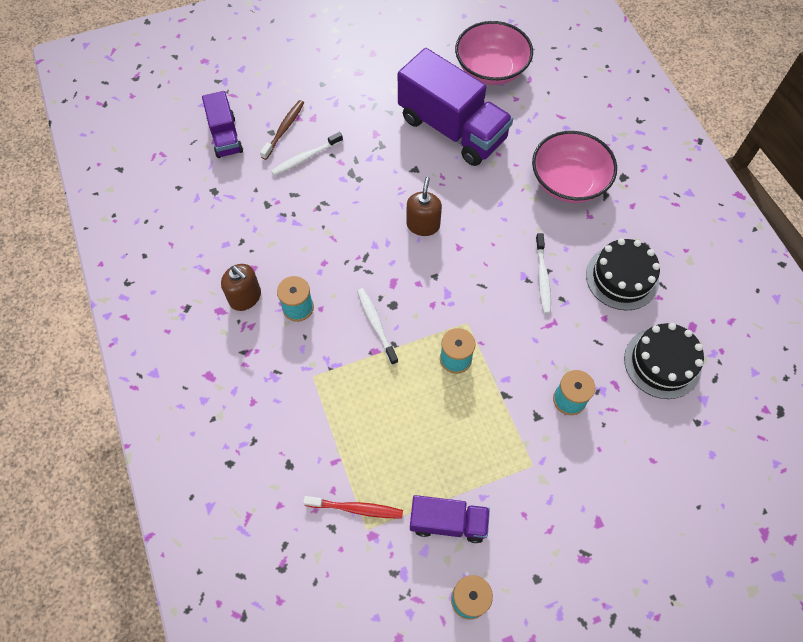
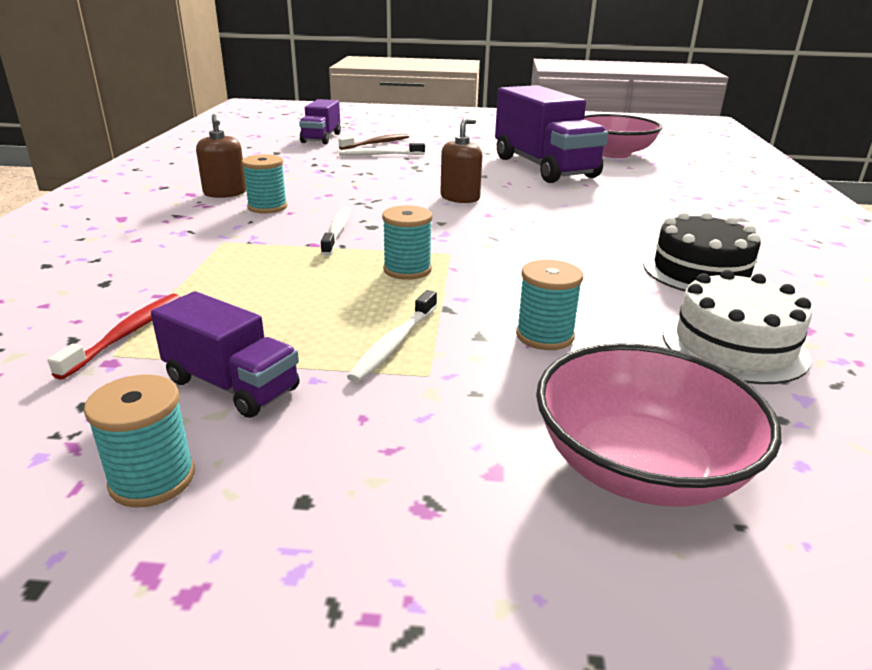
camera: 25 degrees right, 35 degrees down
(356, 508) = (127, 334): red toothbrush -> red toothbrush turned 105 degrees counterclockwise
(542, 277) = (580, 249): white toothbrush -> white toothbrush (394, 344)
(568, 182) = (662, 209): pink bowl -> pink bowl (639, 467)
(662, 363) = (734, 345): black cake -> white cake

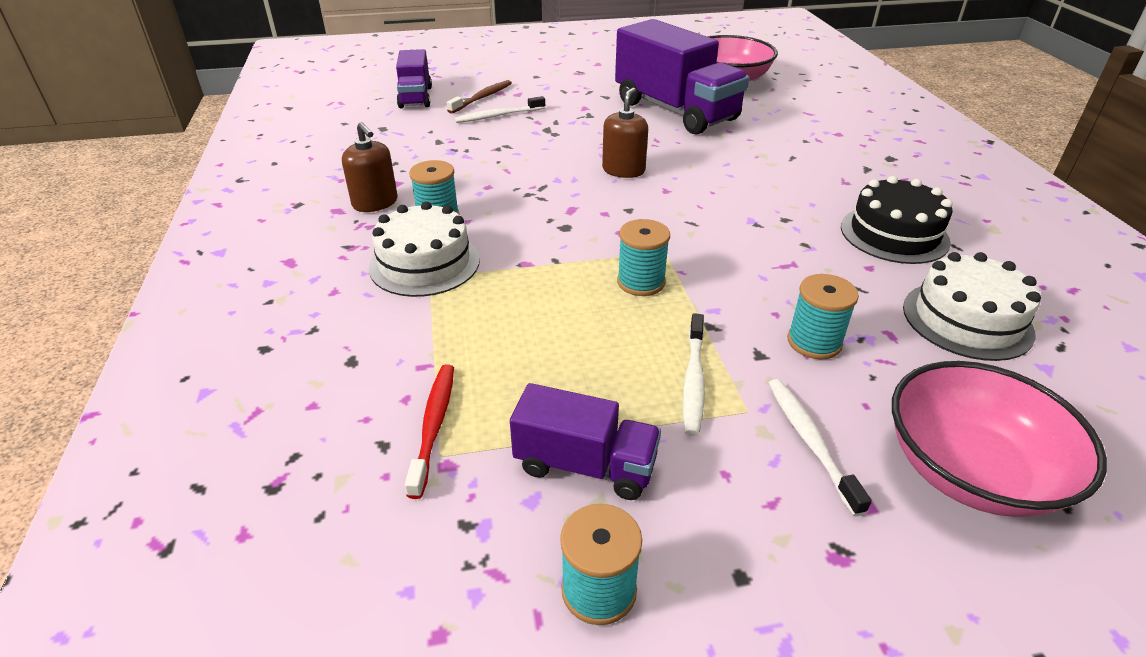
camera: 15 degrees left, 10 degrees up
(227, 233) = (424, 263): none -> white cake
(337, 231) = (536, 241): white toothbrush -> white toothbrush (810, 441)

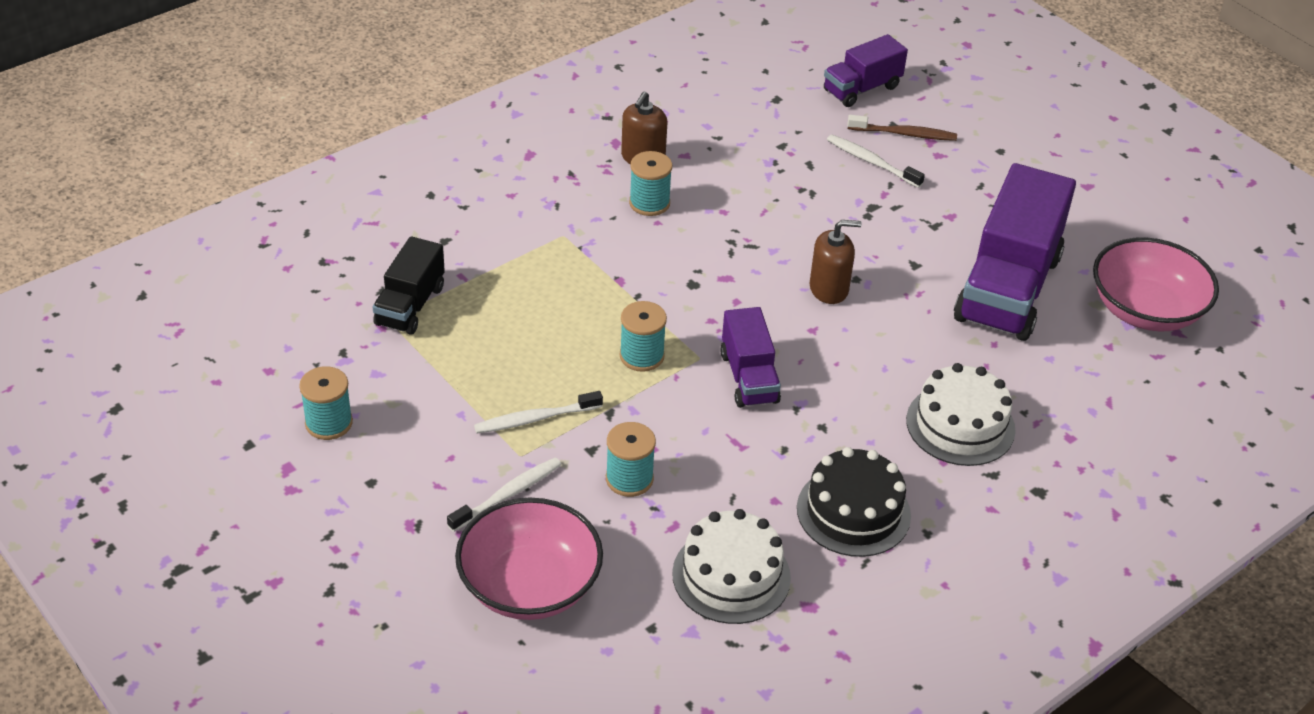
camera: 60 degrees right, 5 degrees up
(424, 263) = (578, 224): white cake -> white cake (960, 425)
(434, 426) = (410, 305): red toothbrush -> black truck
(585, 465) = (418, 387): purple truck -> purple truck (749, 377)

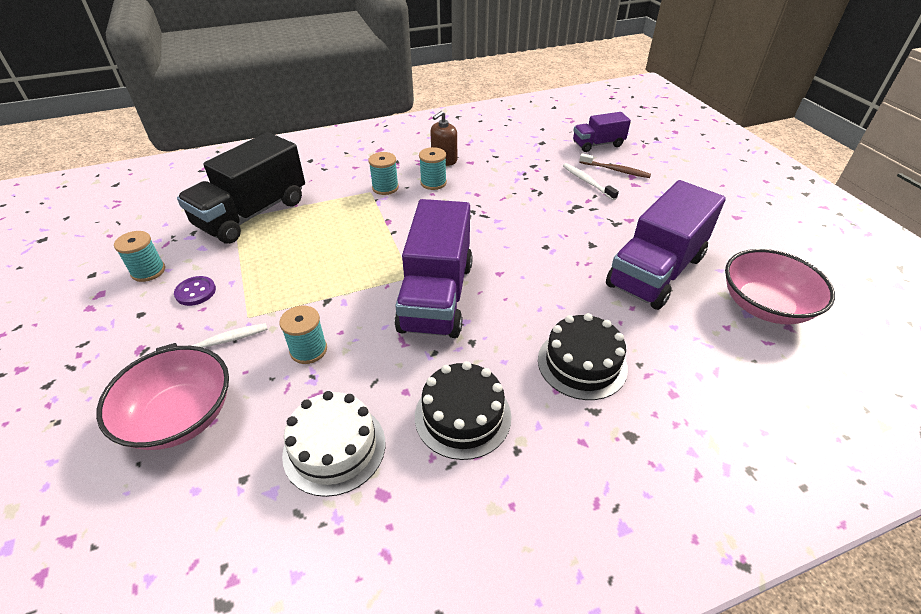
camera: 20 degrees right, 0 degrees up
(410, 305) = (252, 214): black truck -> black truck, size x1.86
(422, 438) = (195, 292): none -> purple button
(535, 419) = (275, 294): white toothbrush -> none
(641, 356) = (372, 268): turquoise spool -> turquoise spool (385, 188)
(749, 377) = (436, 296): purple truck -> purple truck, size x1.86
(829, 289) = (523, 249): brown soap dispenser -> none
(960, 425) = (582, 363): white cake -> black cake

